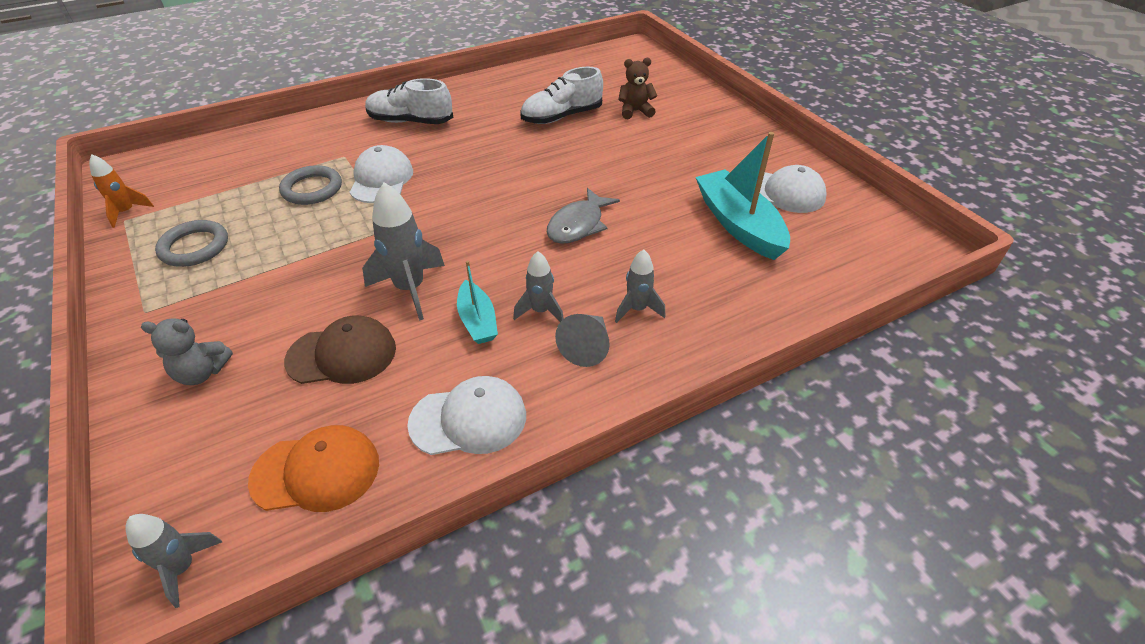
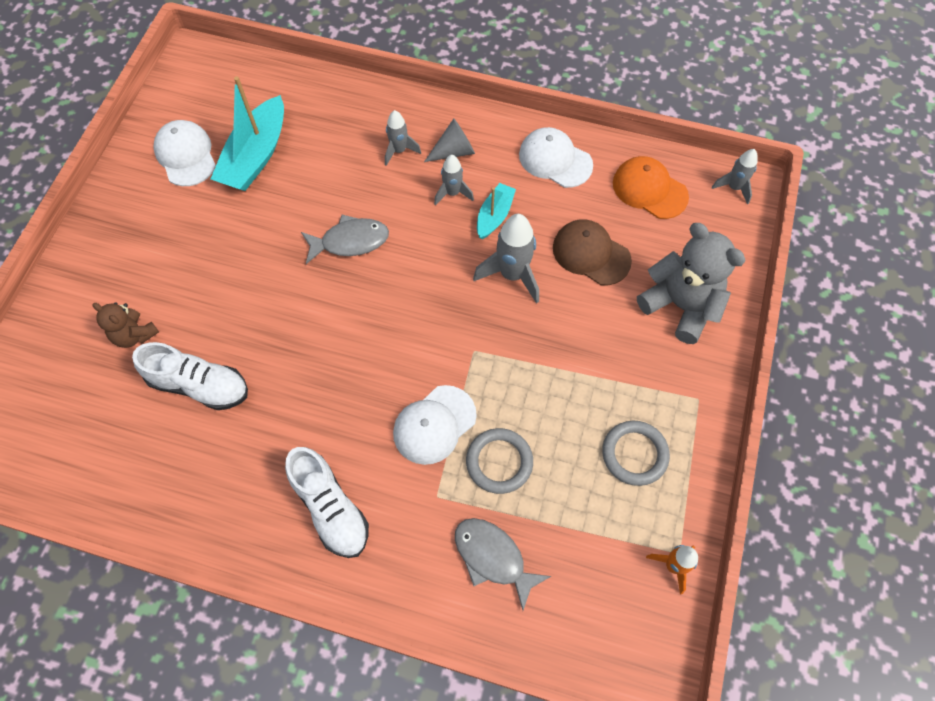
camera: 135 degrees left, 20 degrees up
(202, 373) = (680, 305): grey teddy bear -> grey teddy bear, size x1.81
(278, 154) = (493, 557): none -> grey fish

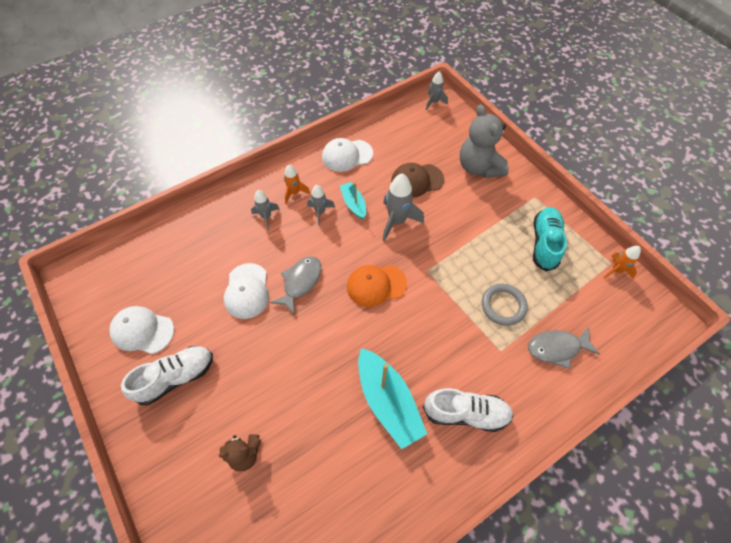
camera: 50 degrees left, 5 degrees down
(199, 385) = (320, 436): white shoe -> white shoe (176, 377)
(256, 156) = (188, 291): turquoise boat -> turquoise boat (388, 401)
(434, 425) = (456, 321): white cap -> white cap (247, 291)
(454, 151) = (294, 193): grey cone -> orange rocket
(634, 454) = (544, 243): grey ring -> turquoise shoe
(649, 189) = (403, 132): orange cap -> orange cap (376, 285)
(680, 305) = (479, 167): grey teddy bear -> grey teddy bear turned 105 degrees counterclockwise

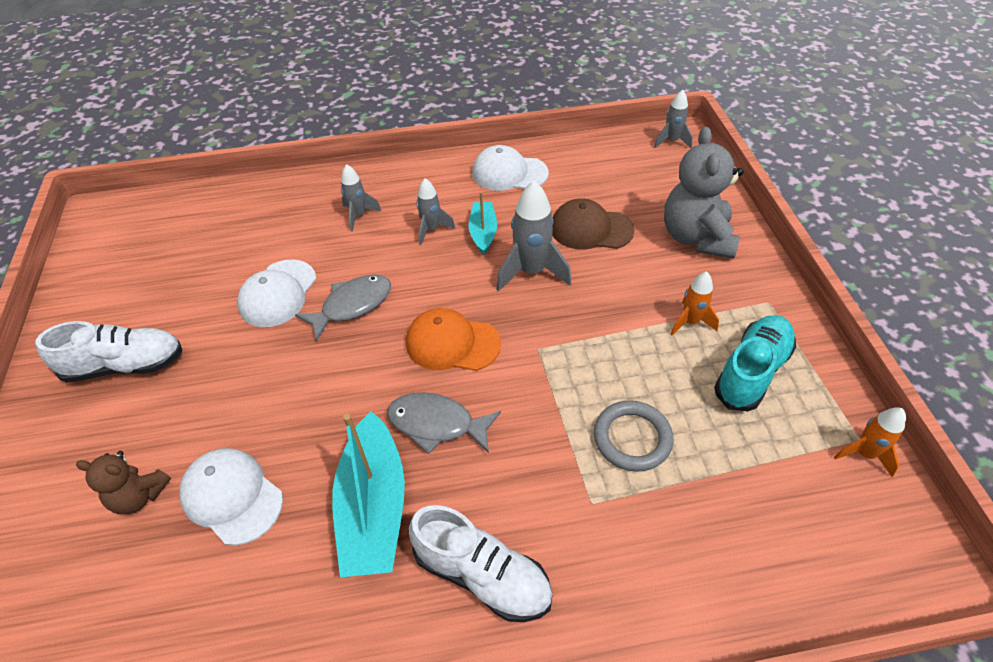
camera: 25 degrees right, 10 degrees down
(142, 330) = (126, 297): white cap -> white cap (232, 496)
(294, 193) = (412, 198): orange rocket -> orange rocket (690, 322)
(557, 348) = (692, 536): grey fish -> grey fish (437, 424)

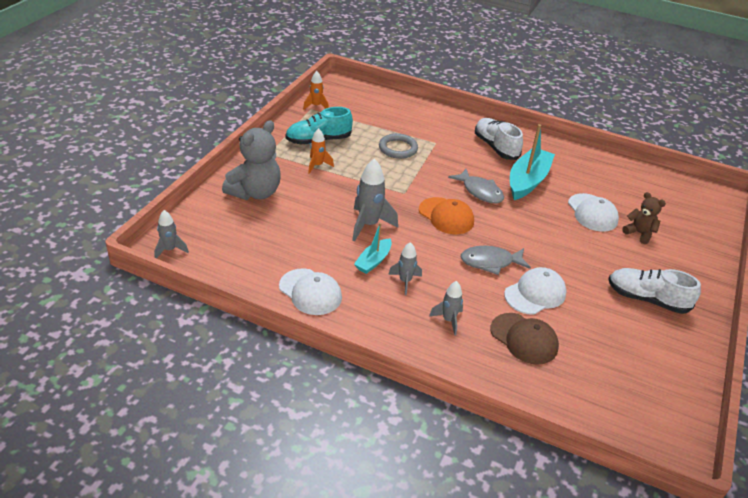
camera: 150 degrees left, 10 degrees down
(591, 229) = (306, 228): brown cap -> brown cap (524, 339)

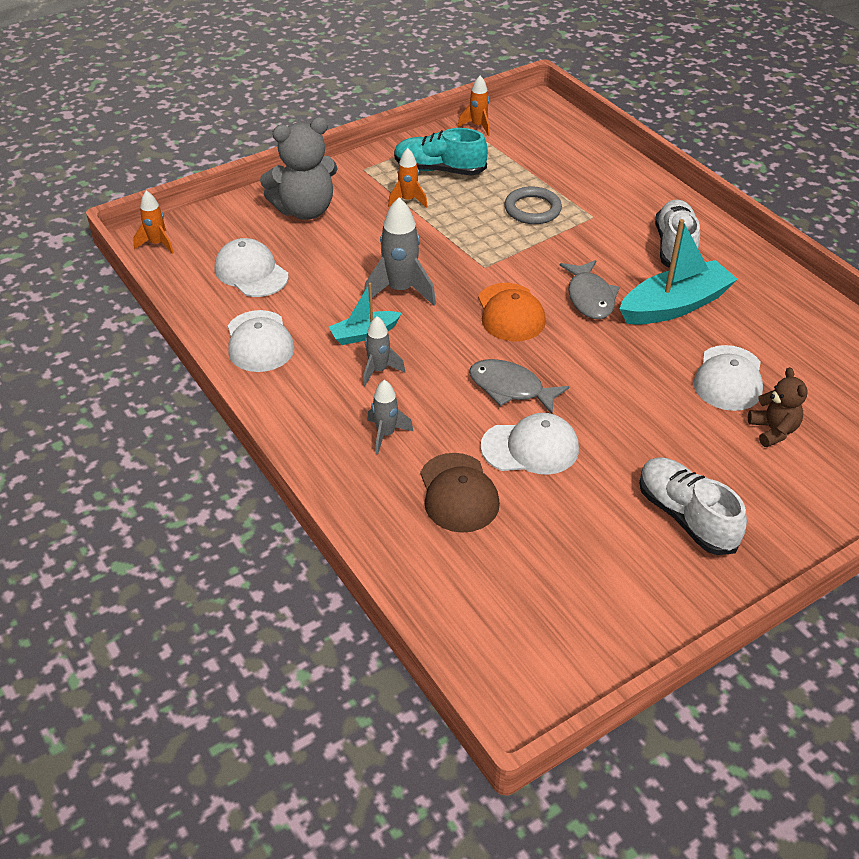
camera: 35 degrees right, 5 degrees up
(170, 250) = (157, 244): grey rocket -> orange rocket
(259, 247) = (251, 272): none -> white cap

